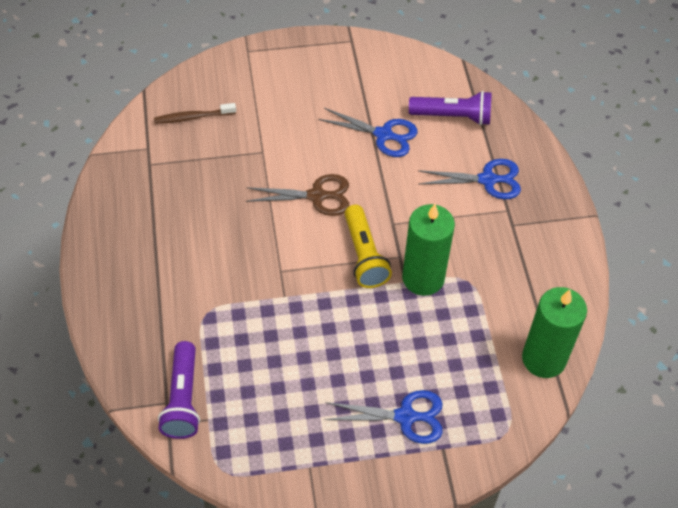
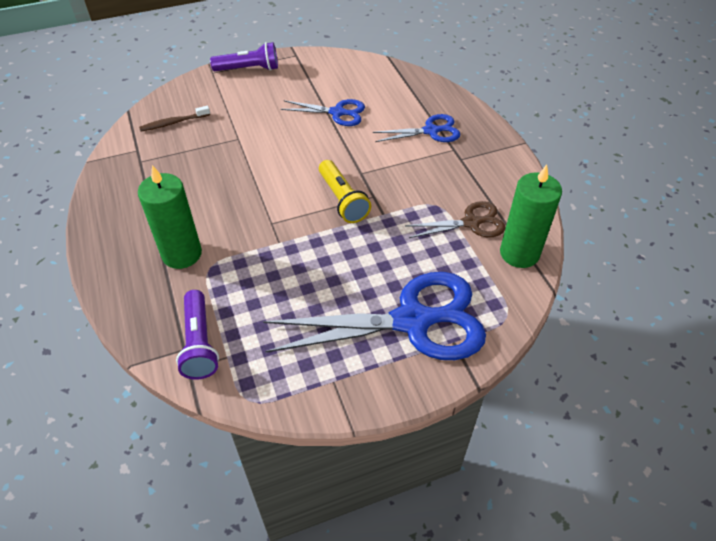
camera: 10 degrees left, 5 degrees down
(316, 196) = (291, 163): brown scissors -> brown scissors (471, 223)
(405, 417) = (412, 321): blue scissors -> blue scissors, size x1.94
(423, 278) = (398, 209): green candle -> green candle (182, 254)
(453, 117) = (390, 93): purple flashlight -> purple flashlight (249, 69)

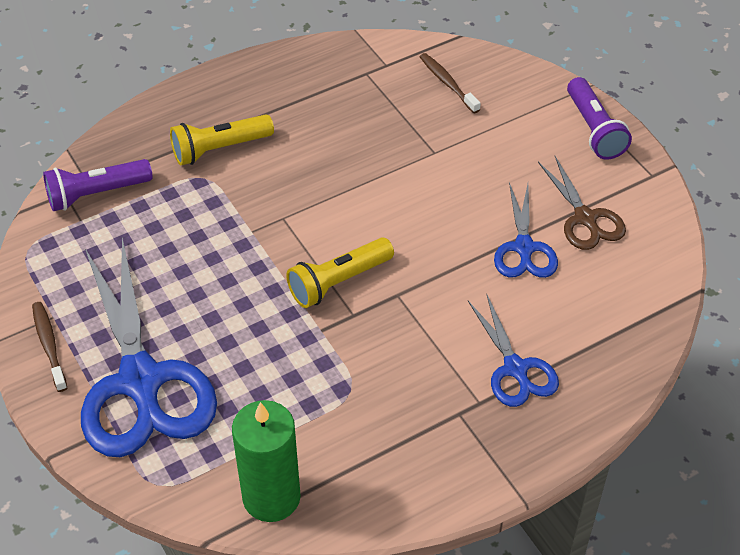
camera: 80 degrees right, 0 degrees up
(182, 254) = (219, 149): green candle -> yellow flashlight
(365, 384) = (49, 346): none -> brown toothbrush
(471, 223) = (322, 434): brown scissors -> brown scissors (585, 218)

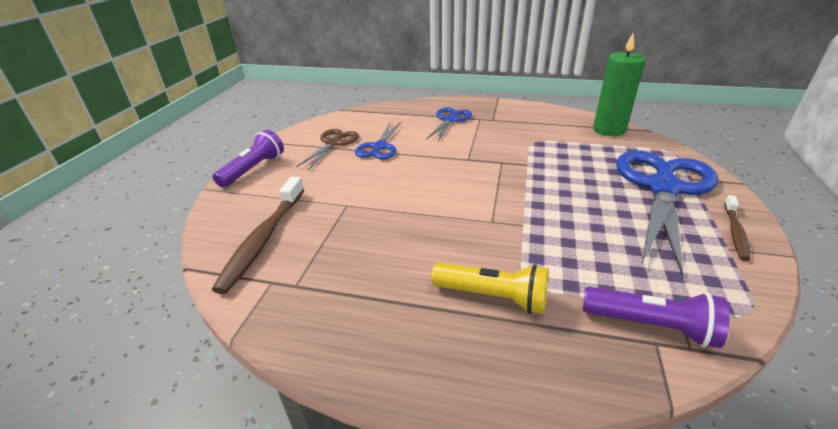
camera: 135 degrees left, 15 degrees down
(338, 282) = (494, 176): yellow flashlight -> none
(448, 83) = (264, 238): brown toothbrush -> brown toothbrush, size x1.75
(524, 248) = (379, 147): blue scissors -> blue scissors turned 150 degrees clockwise

